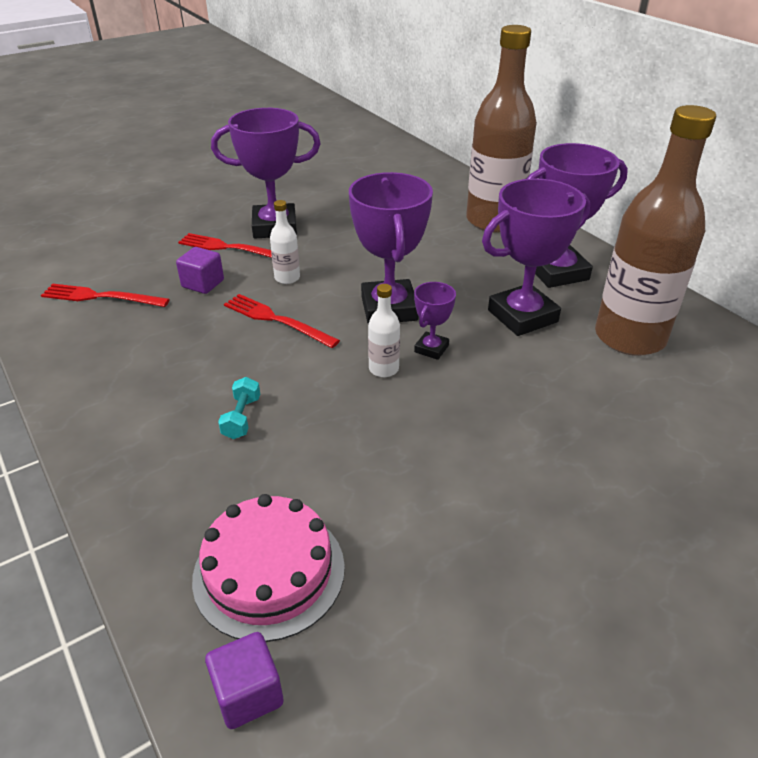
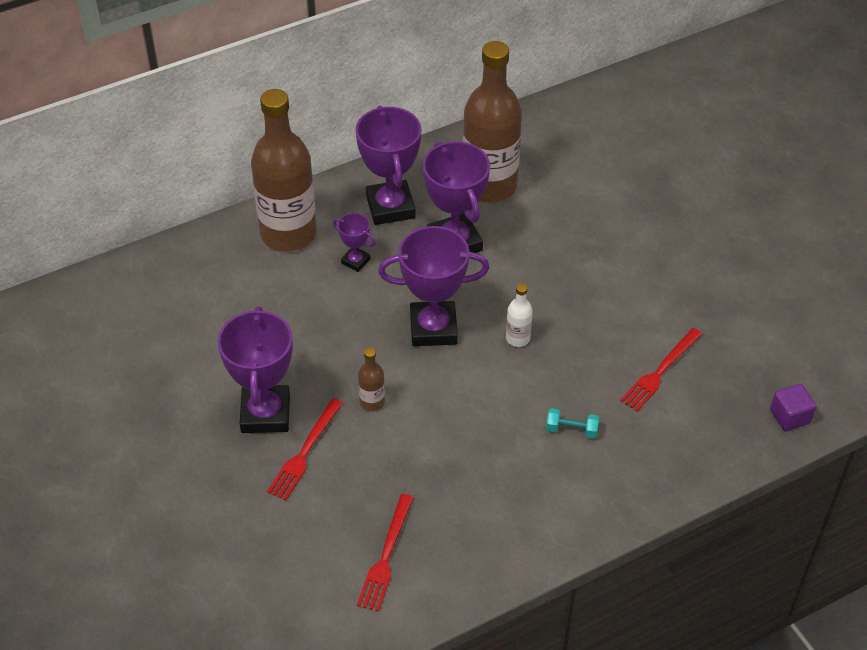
camera: 85 degrees left, 10 degrees up
(203, 284) = (373, 470): purple cube -> none
(269, 571) = (712, 409): pink cake -> none
(277, 320) = (442, 409): red fork -> red fork (660, 371)
(287, 278) = (372, 402): white bottle -> brown bottle
(431, 349) = (494, 306): purple trophy -> purple trophy (355, 261)

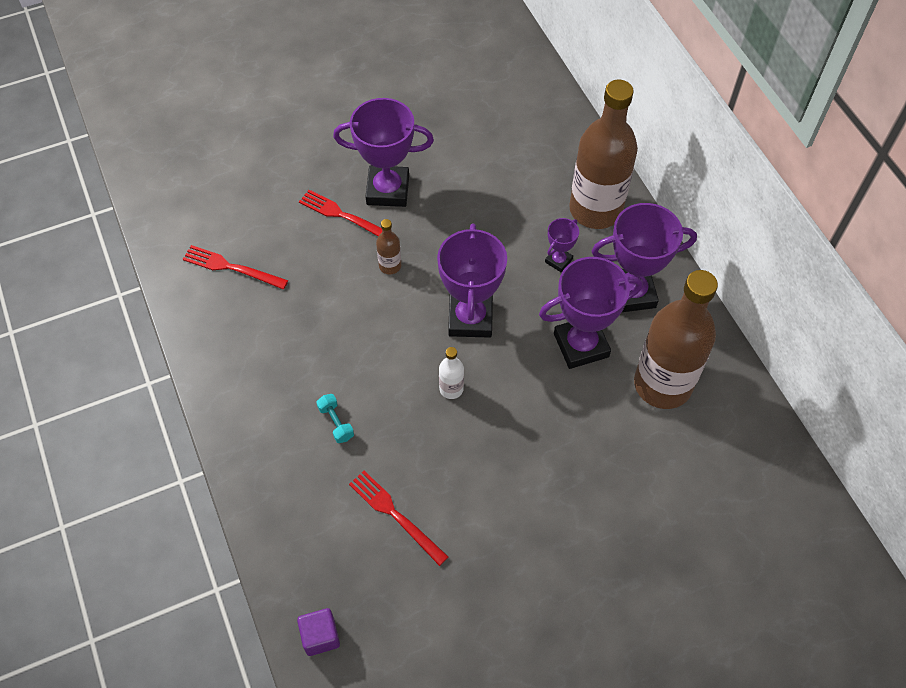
camera: 95 degrees right, 10 degrees up
(571, 429) = (336, 423): turquoise dumbbell -> turquoise dumbbell turned 45 degrees counterclockwise

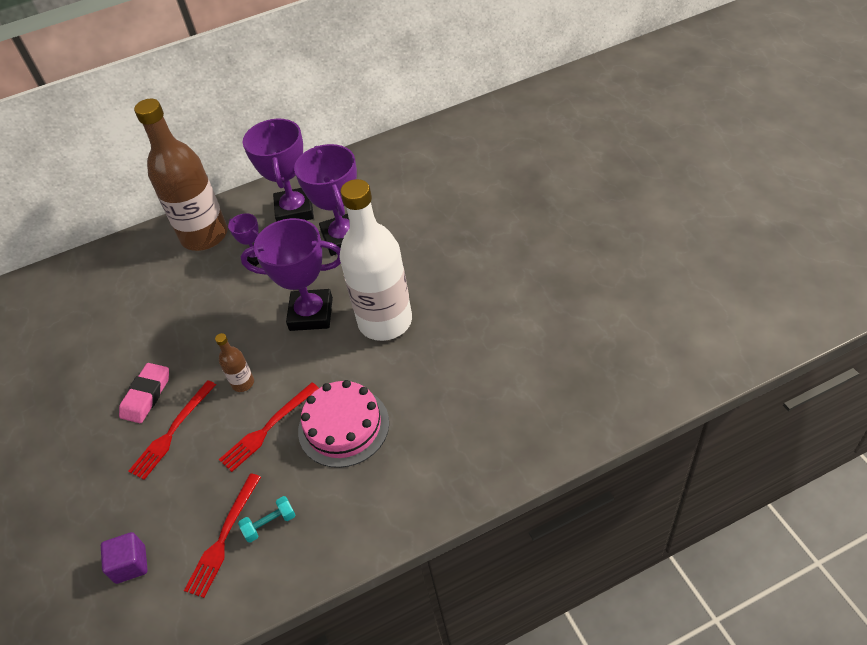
camera: 85 degrees left, 10 degrees down
(320, 636) = (636, 392): purple cube -> purple cube (131, 564)
(326, 354) = (343, 426): none -> pink cake
(336, 423) = (422, 407): turquoise dumbbell -> turquoise dumbbell (270, 524)
(388, 190) = (146, 395): purple trophy -> pink eraser
(395, 515) = (513, 350): red fork -> red fork (267, 428)
(451, 389) = (385, 321): white bottle -> white bottle, size x2.44
(662, 384) = (382, 189): brown bottle -> none

